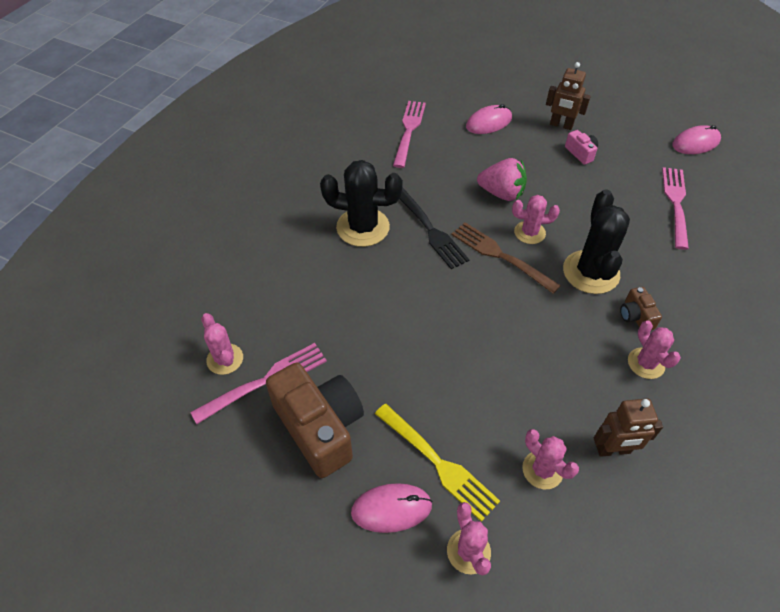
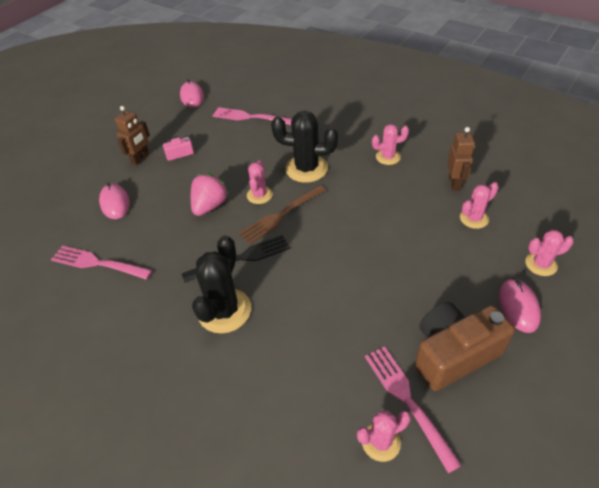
camera: 80 degrees left, 5 degrees down
(437, 462) = (476, 275): yellow fork -> none
(635, 316) = (349, 154): brown camera -> none

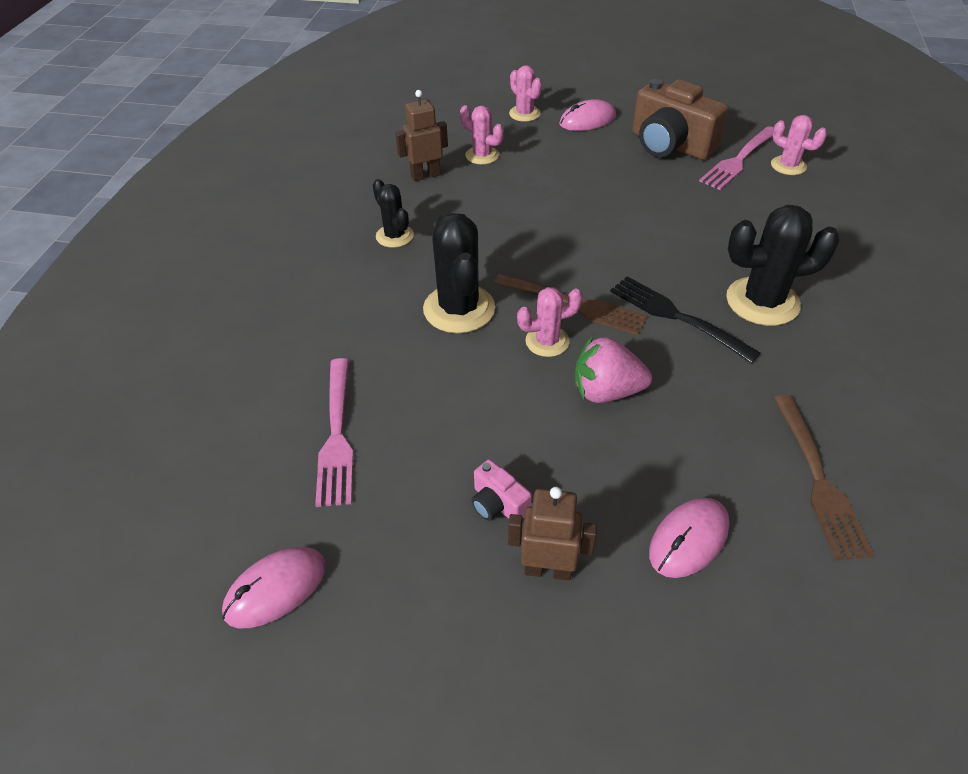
camera: 115 degrees left, 0 degrees up
(98, 263) = (817, 479): pink fork -> brown fork
(388, 157) = (394, 236): pink cactus -> black cactus

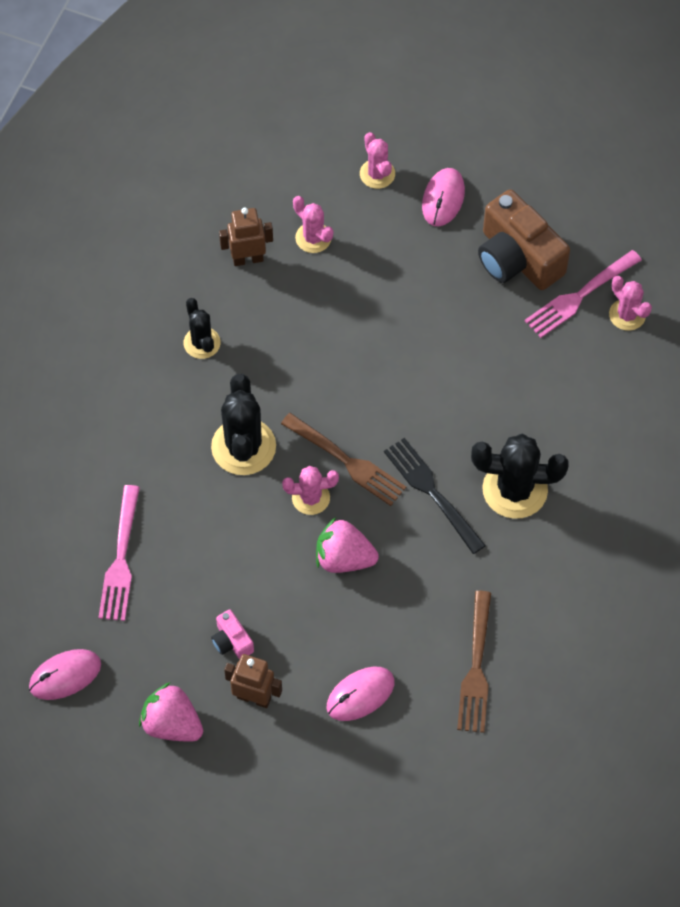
camera: 10 degrees right, 15 degrees up
(441, 628) = (172, 724): none -> pink strawberry
(587, 120) = (443, 199): pink mouse -> pink mouse turned 60 degrees counterclockwise

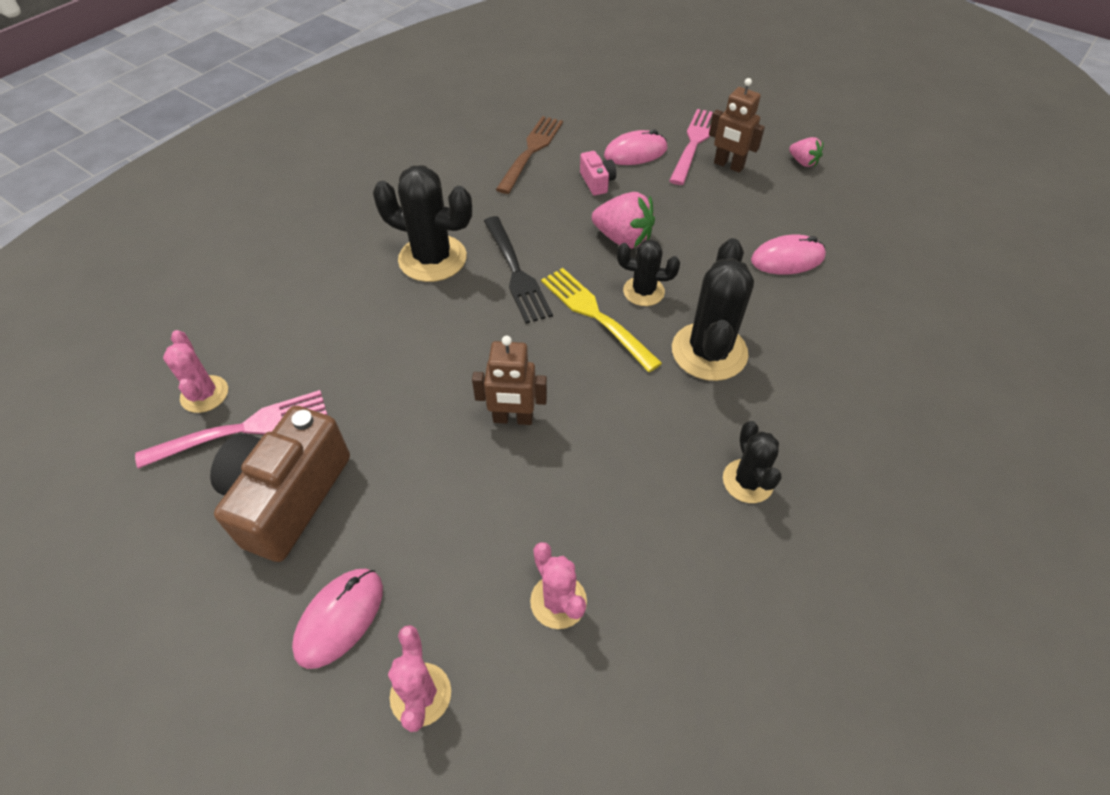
camera: 165 degrees left, 10 degrees down
(65, 675) = (904, 206): pink mouse -> pink mouse (787, 259)
(120, 558) = (853, 280): pink fork -> pink fork (694, 144)
(172, 724) = (803, 162): pink strawberry -> pink strawberry, size x0.58
(232, 641) = (743, 202): pink camera -> pink camera (597, 182)
(248, 259) = (665, 591): brown robot -> brown robot (513, 418)
(311, 498) = (643, 291): pink cactus -> black cactus
(346, 461) = (596, 316): brown fork -> yellow fork
(517, 258) = (288, 497): brown camera -> brown camera turned 135 degrees counterclockwise

